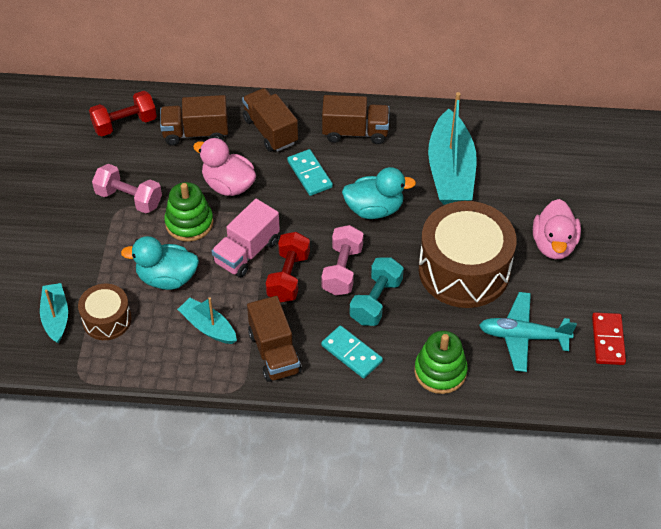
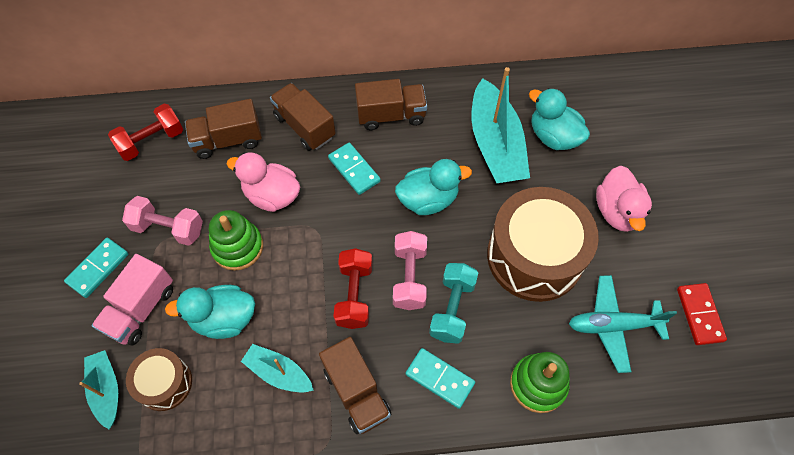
camera: 10 degrees left, 10 degrees up
(61, 222) = (98, 268): none -> turquoise domino
(247, 252) = (305, 272): pink truck -> pink truck (141, 309)
(509, 172) = (553, 136): none -> turquoise duck

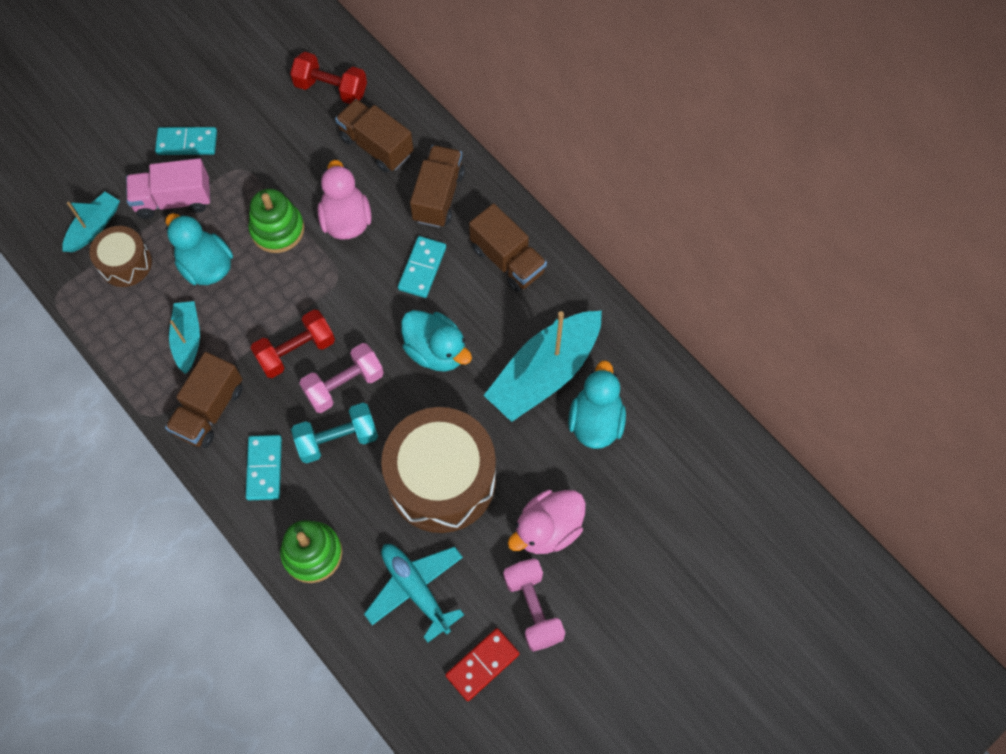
camera: 55 degrees right, 5 degrees up
(168, 228) = (257, 165): pink dumbbell -> pink dumbbell (533, 608)

